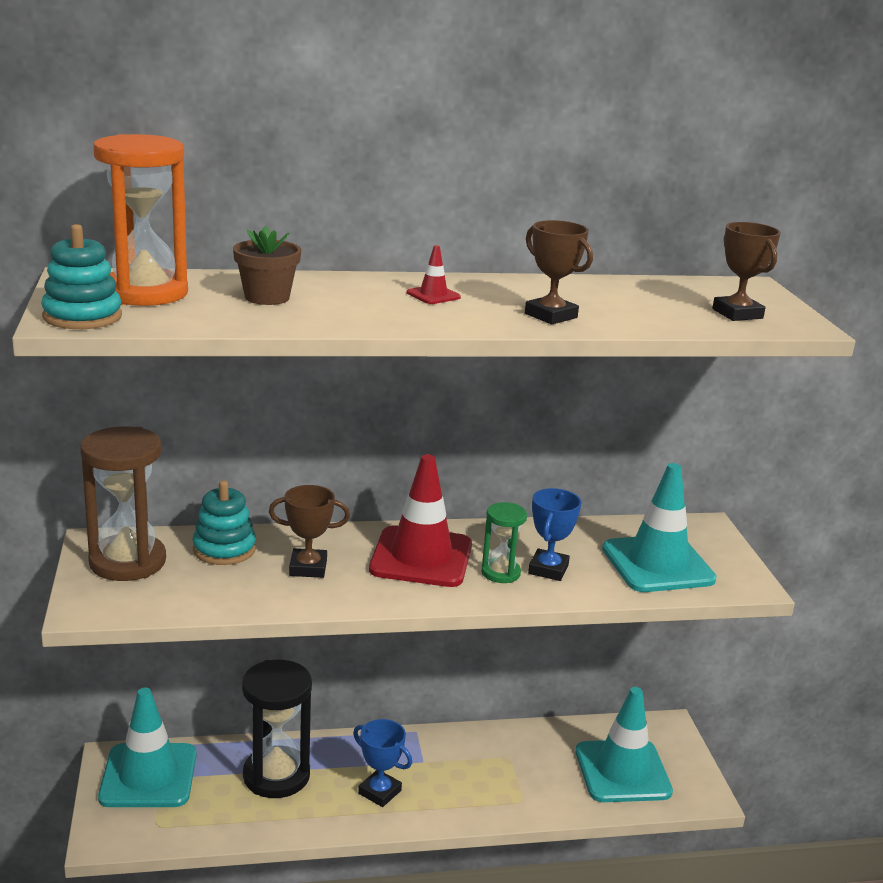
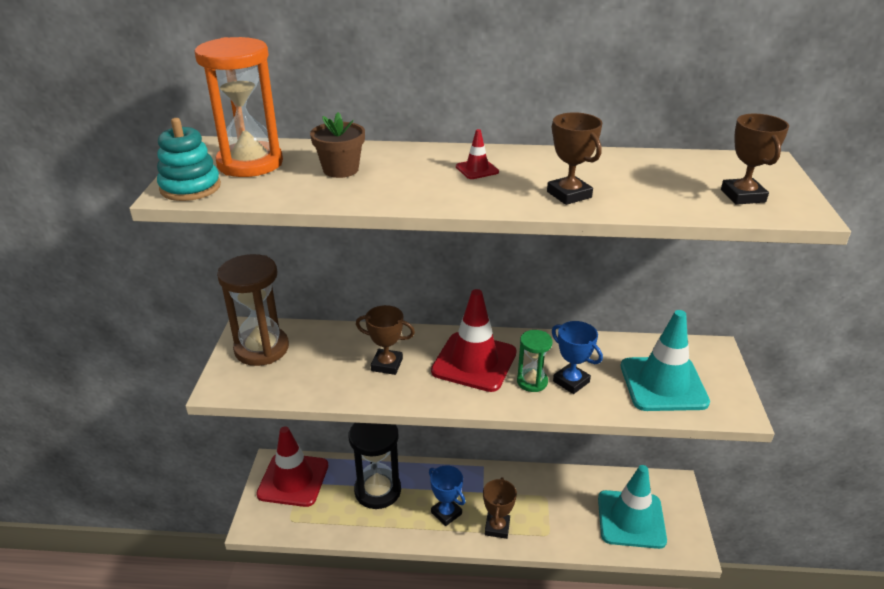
camera: 15 degrees right, 10 degrees up
(148, 776) = (293, 480): turquoise traffic cone -> red traffic cone
(224, 549) = (332, 343): turquoise stacking toy -> none
(452, 801) = (497, 527): none -> brown trophy
(548, 569) = (571, 381): blue trophy -> blue trophy turned 75 degrees counterclockwise

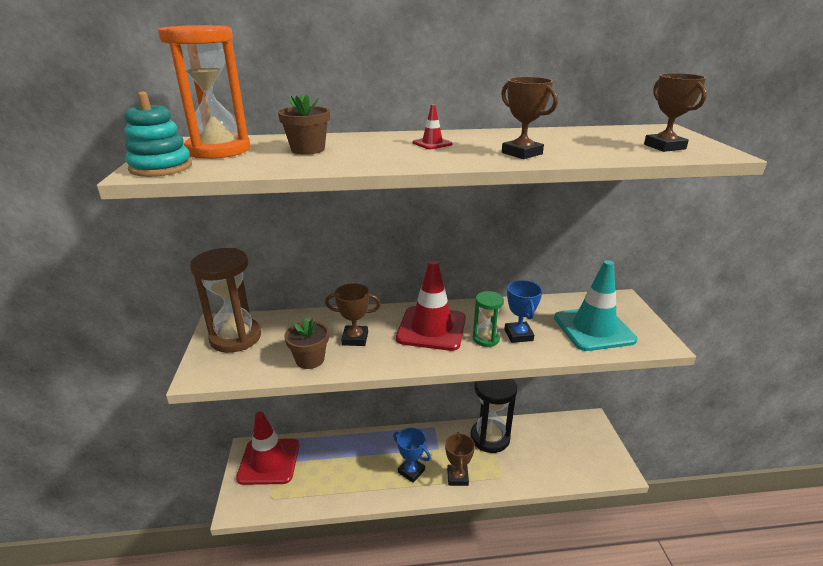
camera: 10 degrees left, 5 degrees down
(334, 384) = (310, 359): none -> brown flower pot
(377, 490) = (347, 460): black hourglass -> black hourglass (490, 437)
(571, 381) = (518, 335): blue trophy -> blue trophy turned 45 degrees clockwise
(631, 519) = (565, 454): turquoise traffic cone -> none

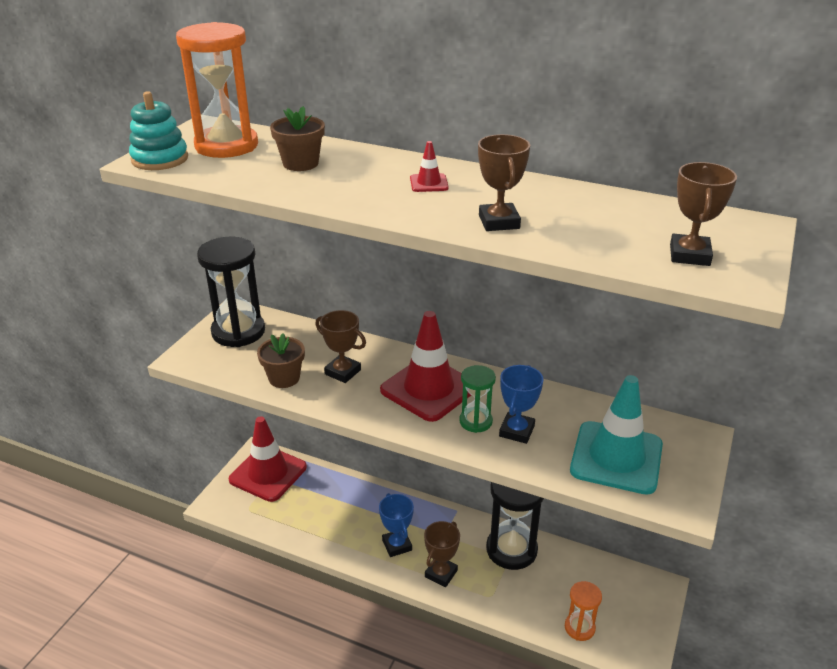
camera: 30 degrees right, 5 degrees up
(235, 337) = (238, 332): brown hourglass -> black hourglass
(571, 470) = (579, 628): none -> orange hourglass

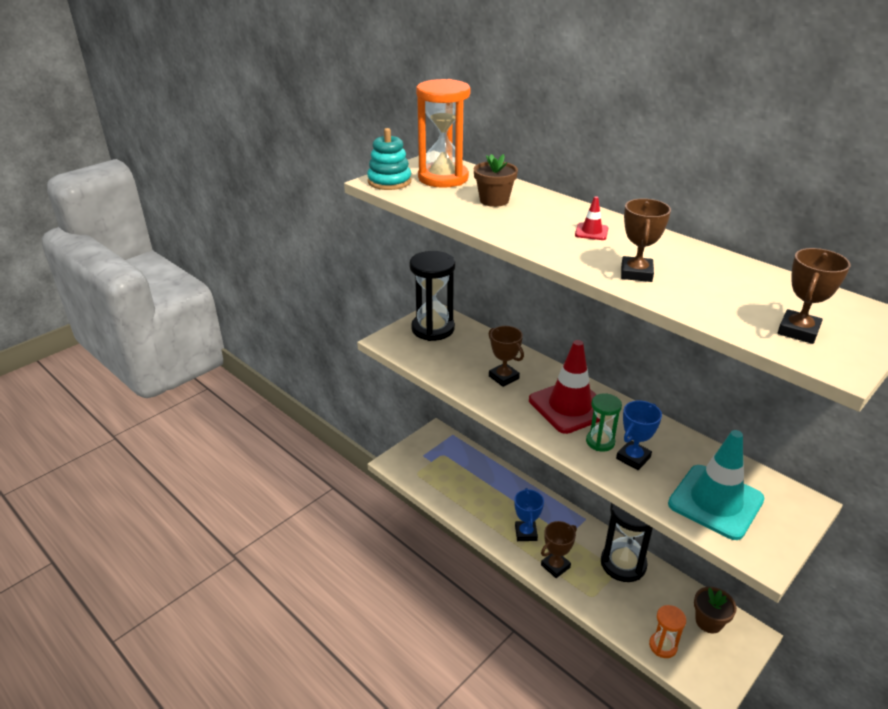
camera: 20 degrees right, 0 degrees up
(268, 473) = (440, 449): red traffic cone -> none
(284, 378) = (455, 372): brown flower pot -> brown flower pot (709, 621)

